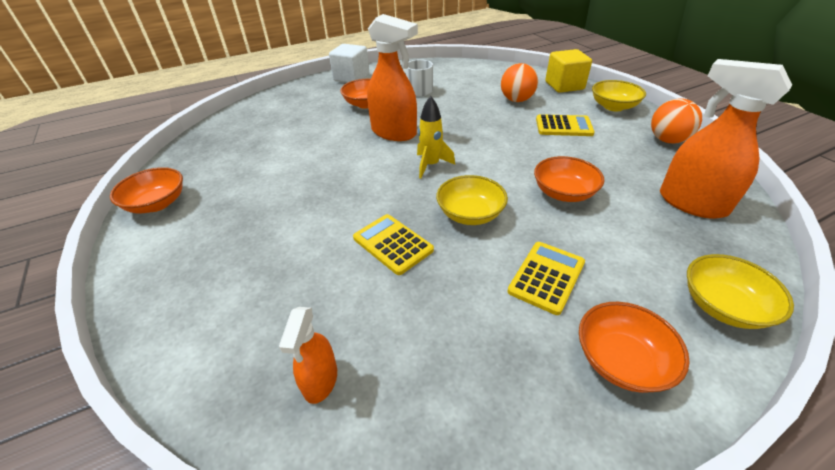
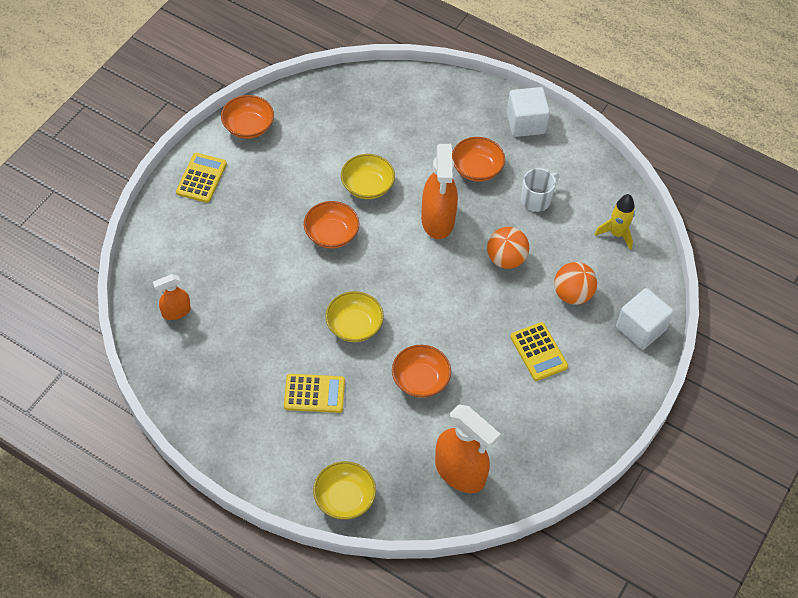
camera: 55 degrees right, 15 degrees up
(392, 244) = (293, 293): yellow calculator -> yellow calculator (201, 178)
(431, 165) = (403, 272): yellow rocket -> yellow rocket (616, 234)
(564, 86) = (640, 328): yellow cube -> white cube
(613, 106) = (614, 386): yellow bowl -> yellow bowl (367, 186)
(621, 360) = (267, 448): orange bowl -> orange bowl (331, 234)
(667, 140) = (565, 444): orange ball -> orange ball (506, 259)
(691, 203) = (460, 472): orange spray bottle -> orange spray bottle turned 120 degrees clockwise

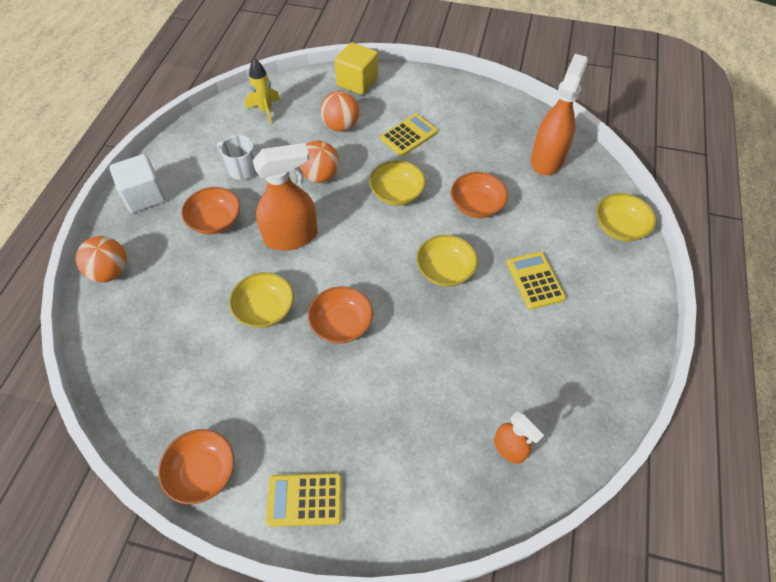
camera: 105 degrees left, 0 degrees up
(446, 93) = (110, 272): none -> orange ball
(460, 316) = (397, 193): none -> yellow bowl
(640, 328) = (357, 82): white cube -> yellow cube

